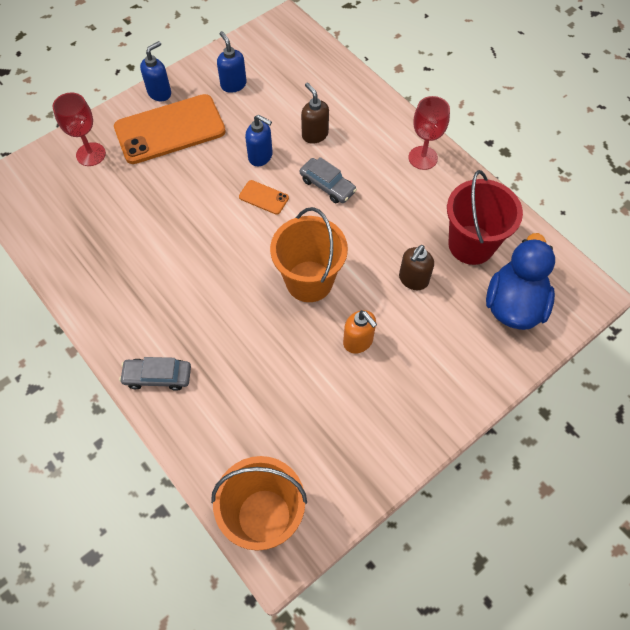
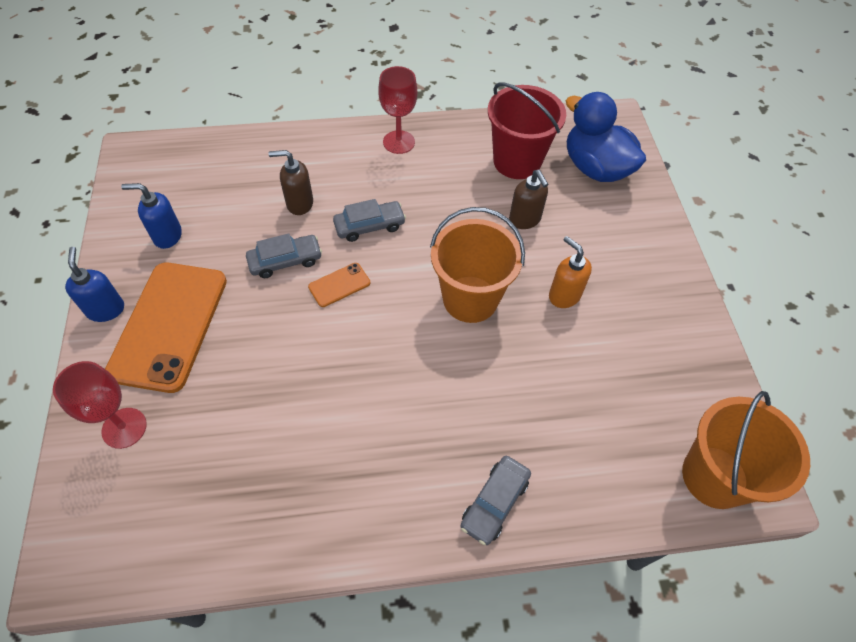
camera: 60 degrees left, 5 degrees down
(260, 156) = (285, 261): blue soap dispenser -> grey car
(358, 341) = (564, 295): orange soap dispenser -> orange soap dispenser turned 120 degrees counterclockwise

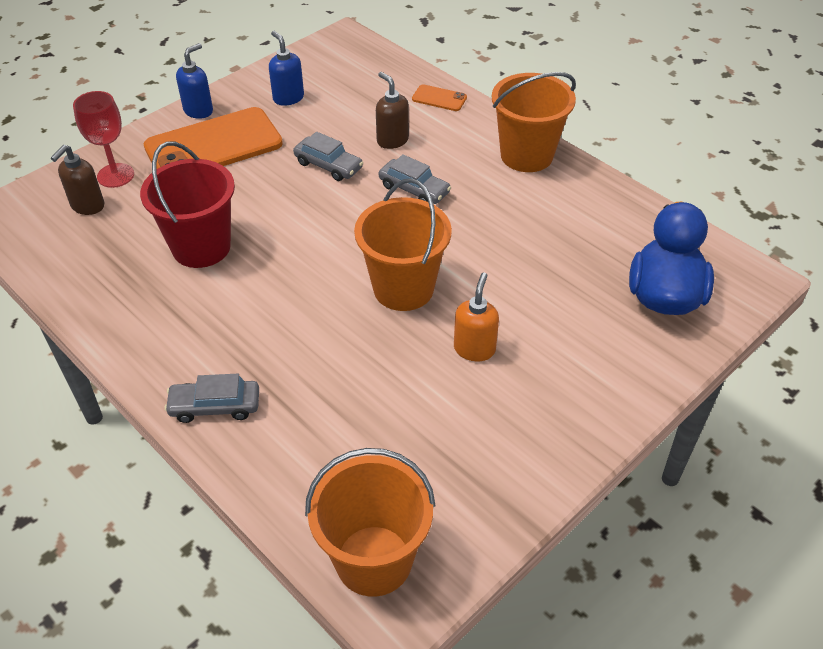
camera: 55 degrees right, 10 degrees down
(339, 285) = (336, 206): orange phone -> orange phone (439, 98)
(399, 142) = (526, 155): red goblet -> orange bucket
(517, 161) = (600, 238): red bucket -> red bucket (201, 247)
(525, 220) = (534, 278): brown soap dispenser -> brown soap dispenser (87, 206)

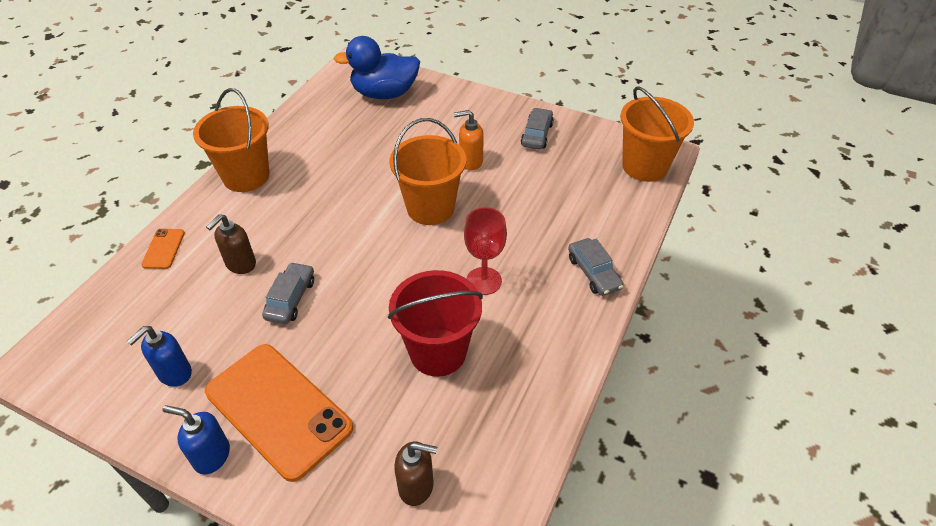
camera: 110 degrees left, 0 degrees up
(115, 175) = (356, 485): red goblet -> red goblet (484, 281)
(414, 189) = (310, 231): grey car -> grey car (537, 135)

